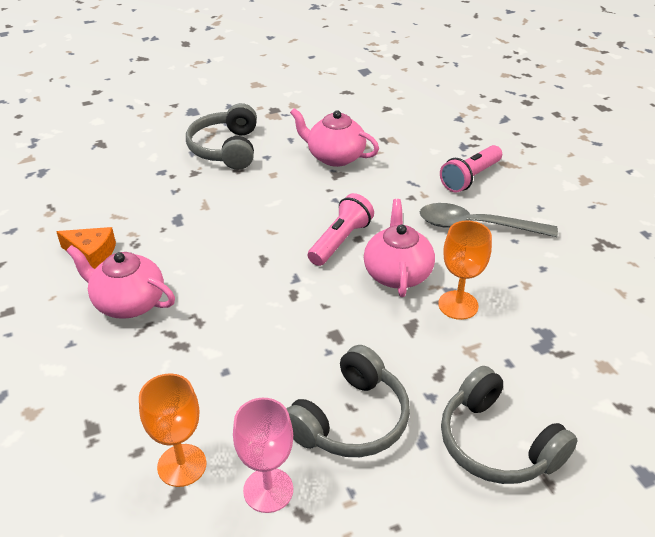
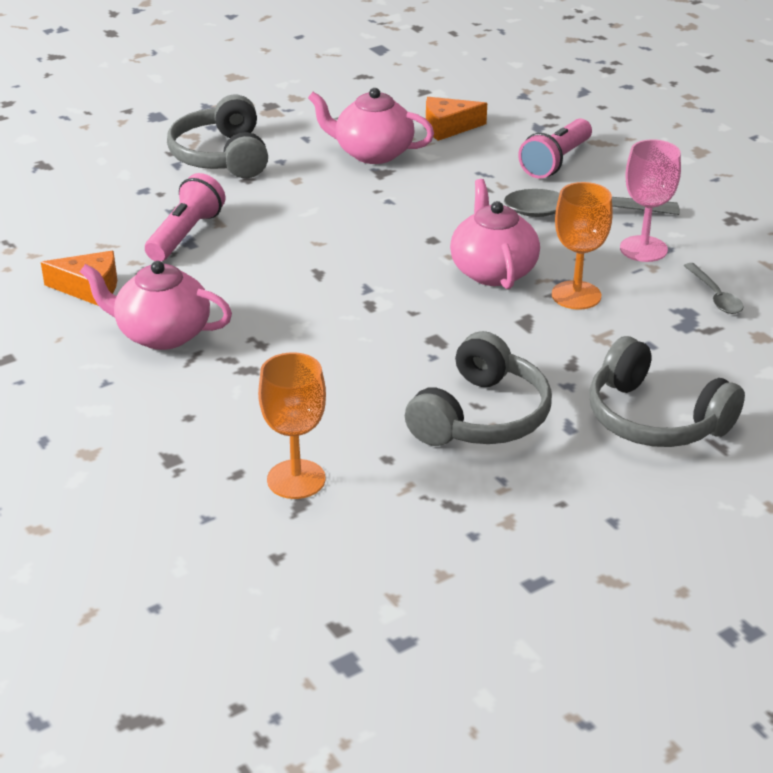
camera: 10 degrees left, 5 degrees down
(268, 490) = (406, 489): pink goblet -> pink goblet (643, 249)
(340, 241) = (410, 244): pink flashlight -> pink flashlight (185, 235)
(396, 140) = (448, 127): none -> orange cheese
(572, 319) = (715, 296): none -> grey spoon

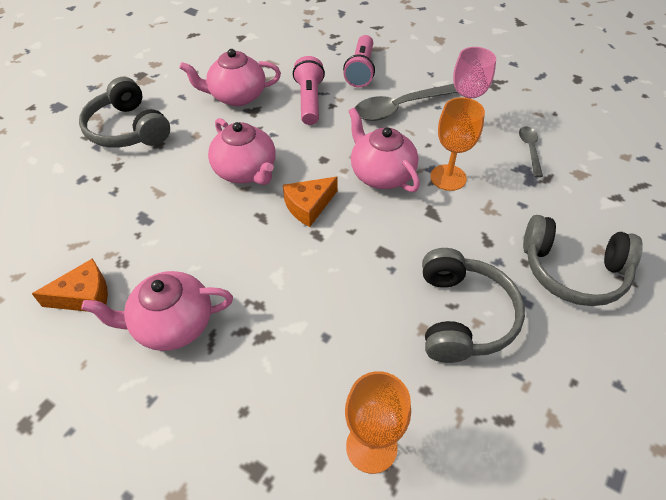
camera: 25 degrees left, 15 degrees up
(185, 235) = (138, 213): pink flashlight -> pink flashlight (309, 101)
(330, 228) = (246, 171): none -> pink teapot
(448, 127) = (275, 61): orange cheese -> orange cheese (308, 206)
(715, 296) = (530, 149): grey spoon -> grey spoon turned 135 degrees counterclockwise

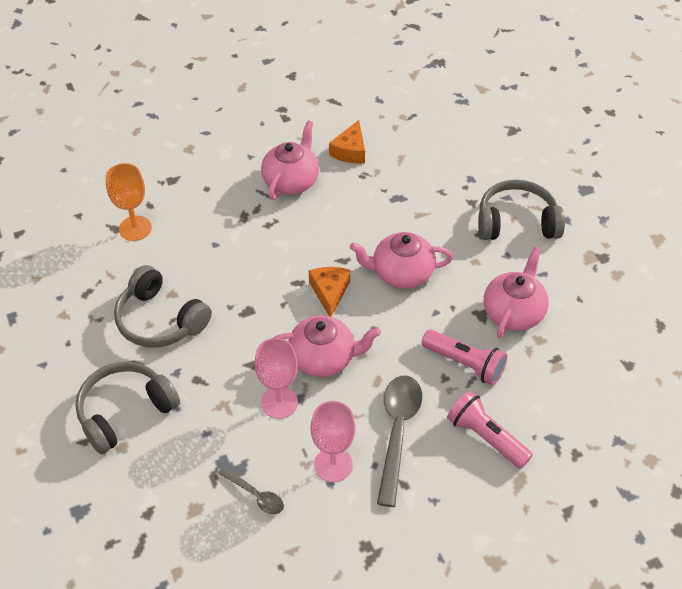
camera: 125 degrees right, 0 degrees up
(448, 177) = (279, 402): orange goblet -> pink goblet

